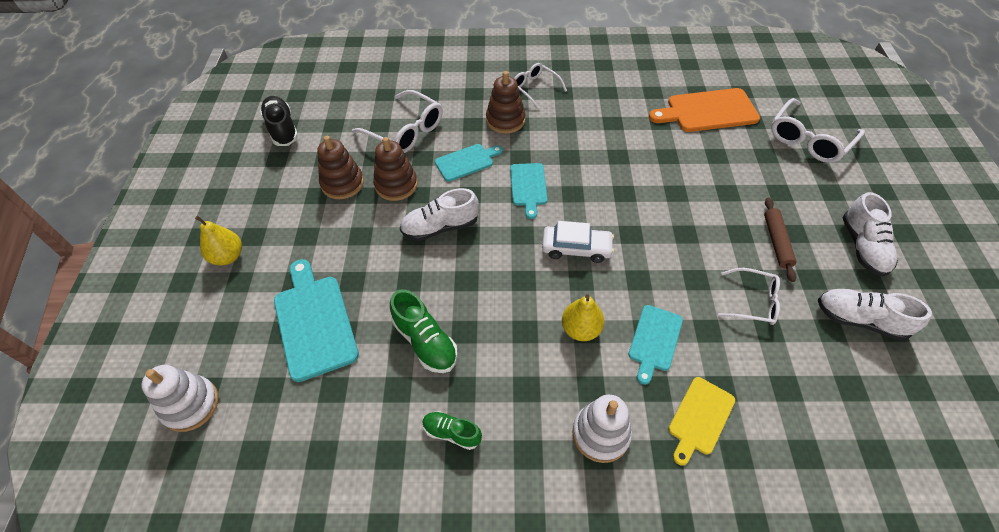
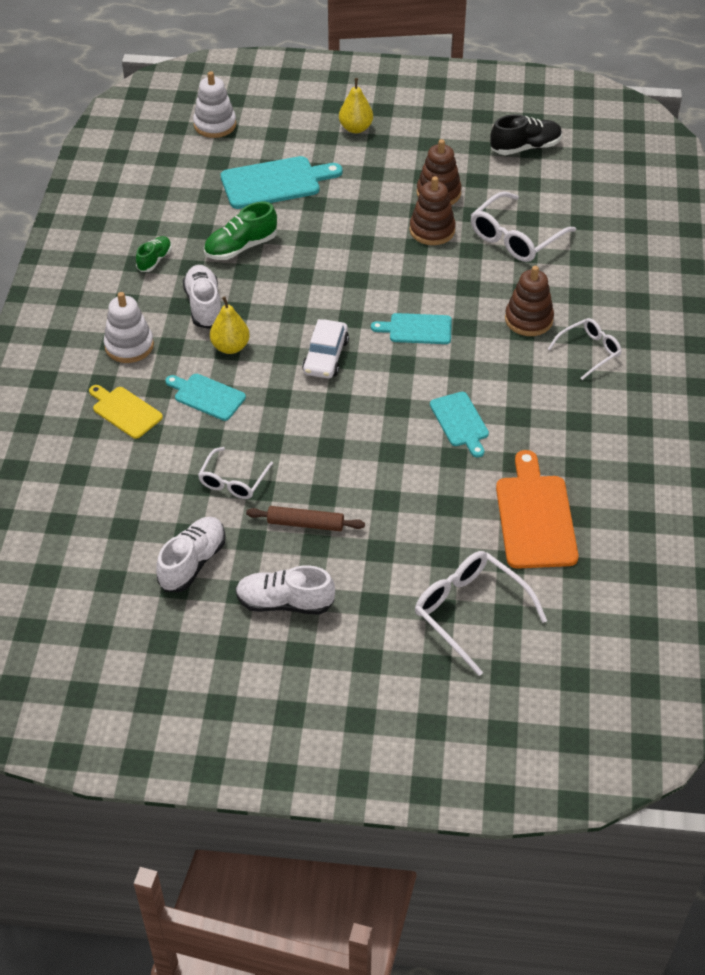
camera: 95 degrees right, 5 degrees down
(440, 227) = (369, 260): white shoe -> white shoe (204, 306)
(466, 162) = (461, 283): turquoise cutting board -> turquoise cutting board (460, 422)

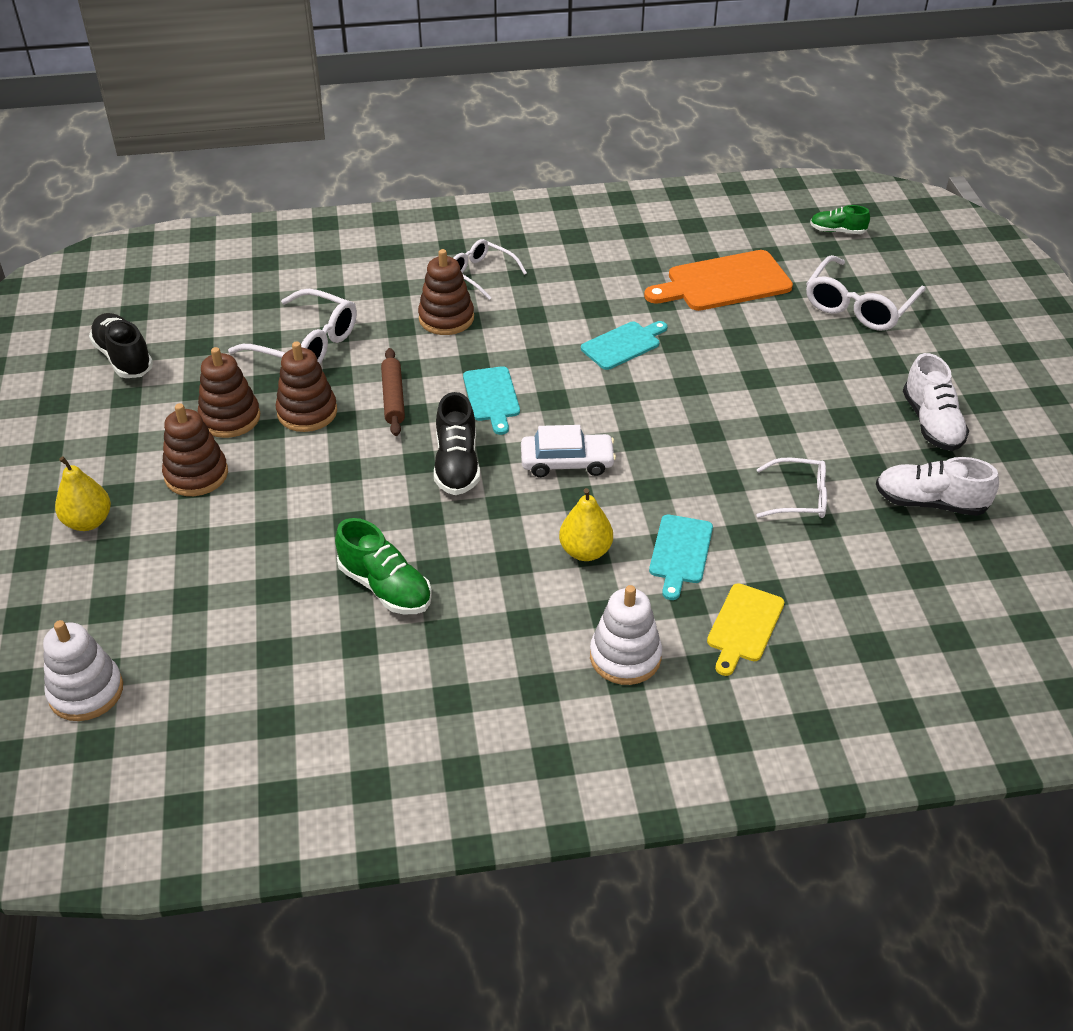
camera: 105 degrees left, 5 degrees down
(154, 260) = (439, 678): green shoe -> green shoe (837, 231)
(204, 306) = (518, 597): white shoe -> none
(275, 182) = (230, 582): turquoise cutting board -> none
(305, 524) = (824, 429): brown rolling pin -> brown rolling pin (393, 398)
(345, 298) = (457, 465): none -> black shoe
(383, 174) = (196, 475): none -> brown stacking toy

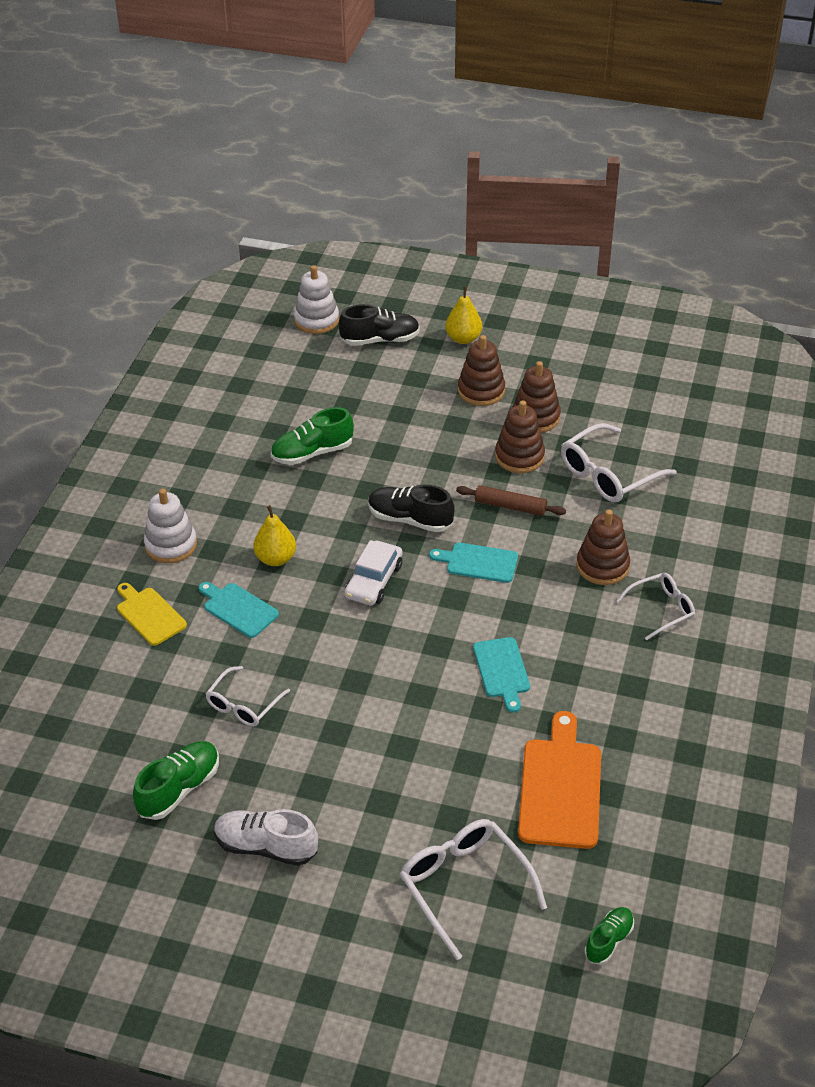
camera: 115 degrees right, 0 degrees up
(124, 358) = (641, 378): black shoe -> black shoe (380, 340)
(930, 503) = (179, 789): white shoe -> green shoe

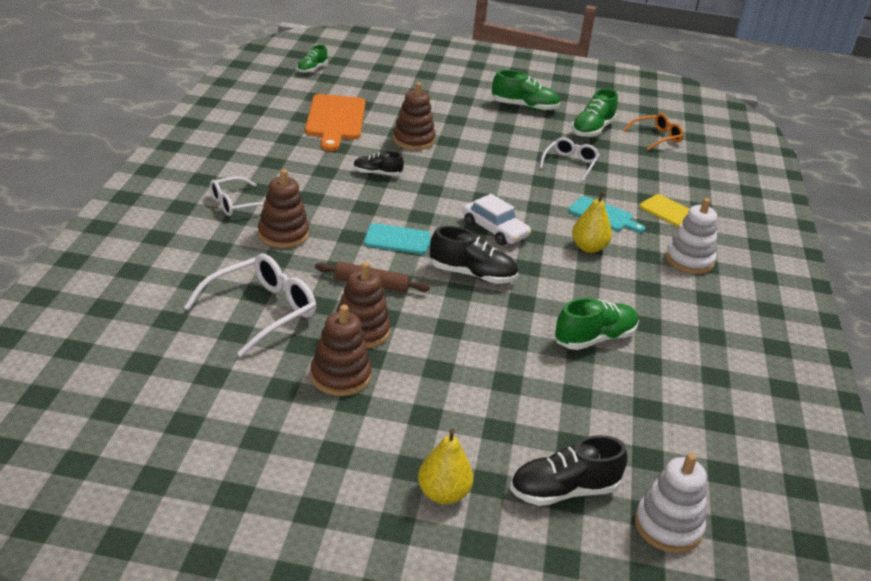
camera: 170 degrees right, 10 degrees down
(86, 776) = (656, 137): none -> orange glasses
(266, 847) = (524, 107): white shoe -> green shoe
(373, 581) = (494, 230): white car -> white car turned 120 degrees clockwise
(464, 886) = (398, 89): white glasses -> none
(481, 391) = (411, 411): brown stacking toy -> brown stacking toy (413, 140)
(502, 671) = (377, 173): turquoise cutting board -> black shoe

